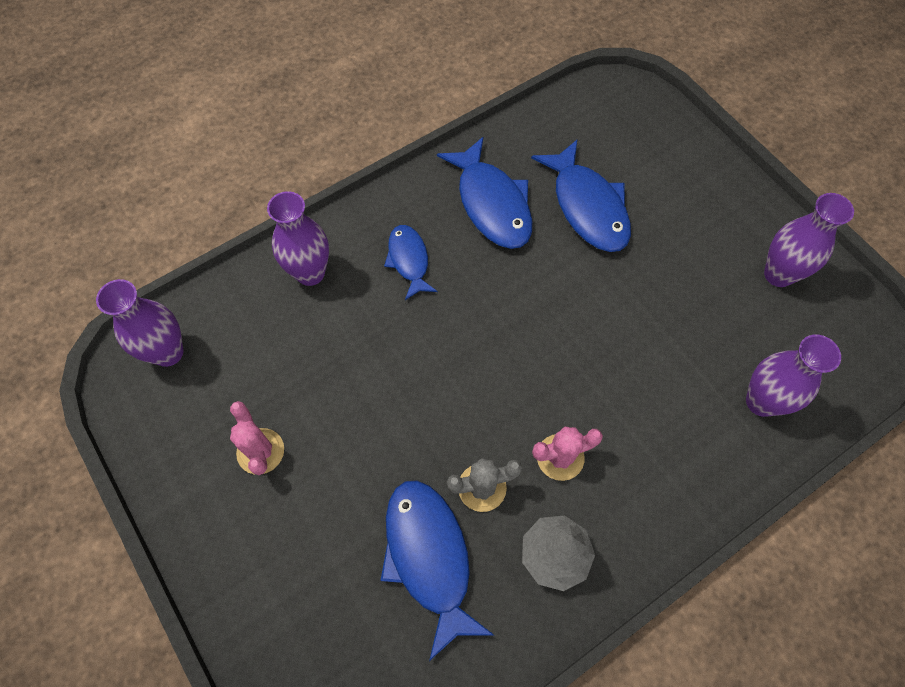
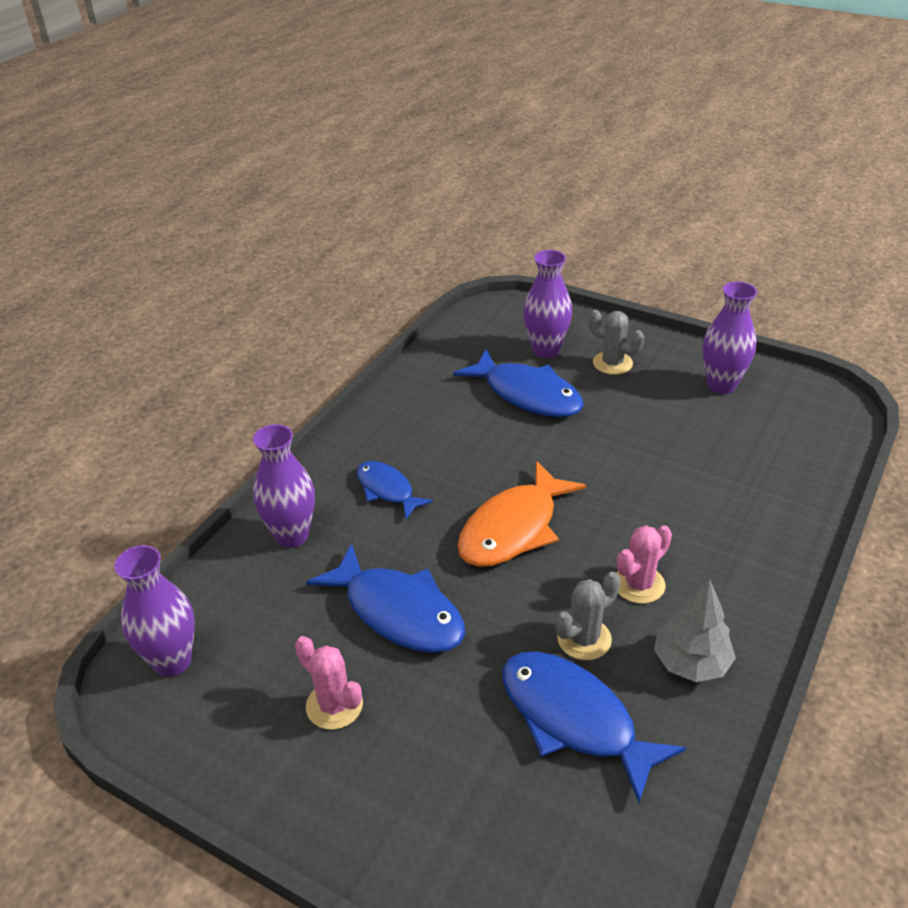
camera: 25 degrees left, 25 degrees down
(489, 349) = (513, 528): none -> orange fish
(492, 204) = (438, 421): blue fish -> blue fish (398, 612)
(689, 203) = (612, 363): none -> grey cactus
(761, 401) = (777, 475): purple vase -> purple vase (545, 350)

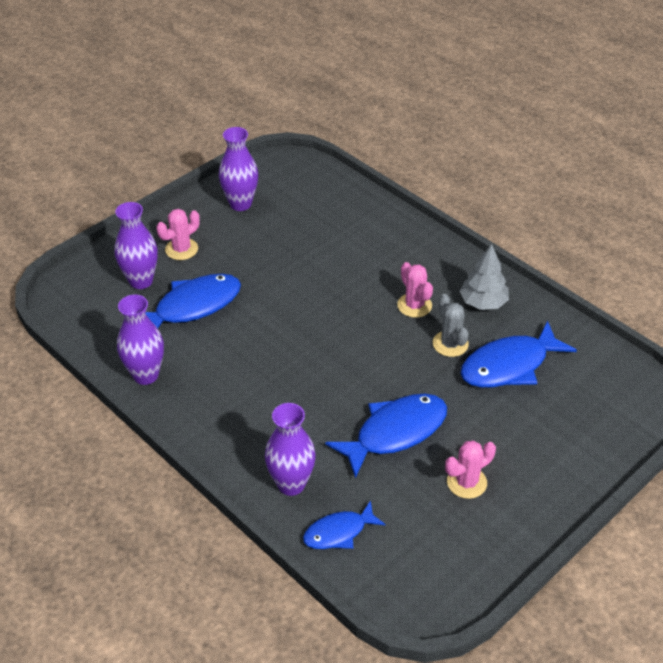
camera: 75 degrees left, 5 degrees up
(172, 661) = (397, 577): purple vase -> purple vase (145, 375)
(387, 490) = (265, 415): blue fish -> blue fish (339, 532)
(513, 528) = (339, 352): orange fish -> none
(612, 363) = (181, 249): grey cactus -> pink cactus

